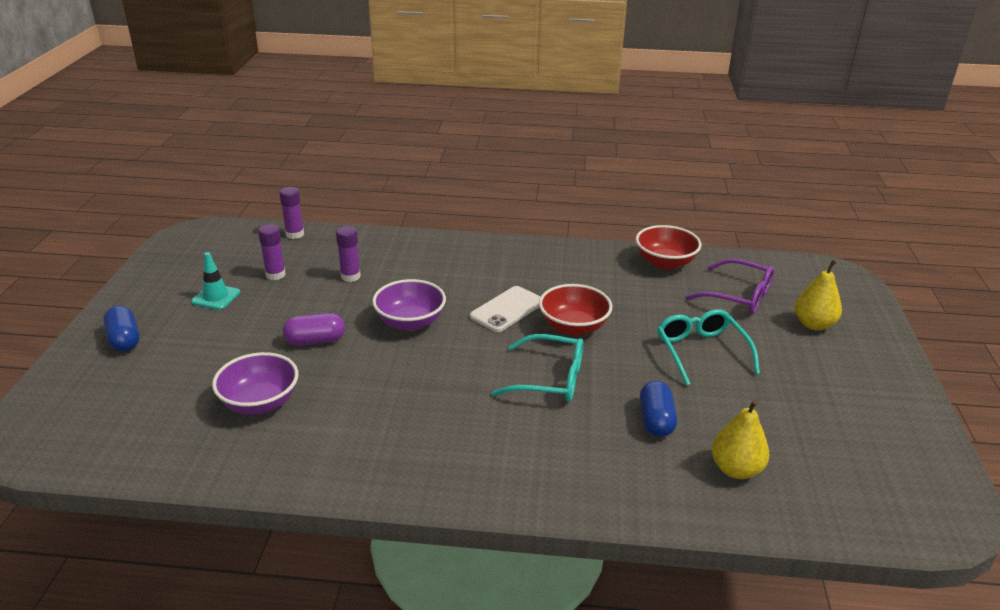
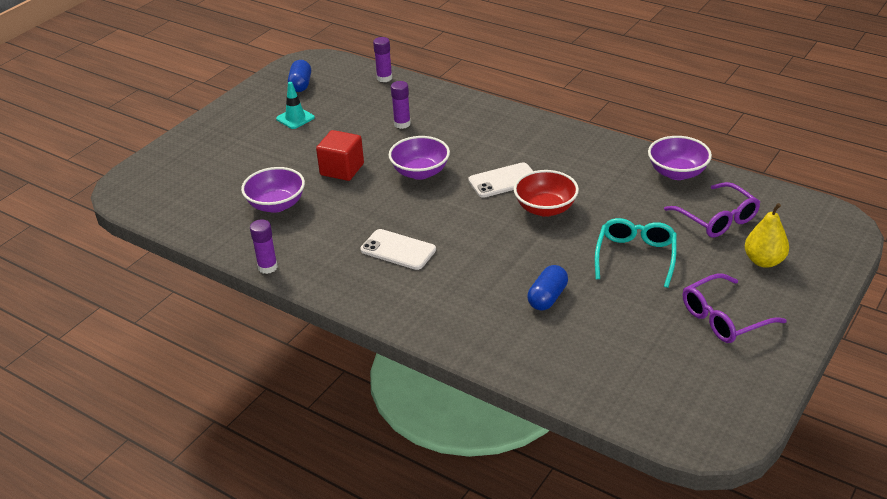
camera: 30 degrees right, 5 degrees up
(124, 340) = (217, 136): blue capsule -> blue capsule (300, 85)
(275, 275) = (348, 110): purple glue stick -> purple glue stick (267, 267)
(315, 341) = (342, 169): purple capsule -> red cube
(451, 415) = (398, 250): none -> white phone
(549, 379) = (491, 244): turquoise glasses -> none
(665, 262) = (677, 173): red bowl -> purple bowl
(736, 469) = (577, 350): yellow pear -> none
(834, 389) = (724, 318): none -> purple glasses

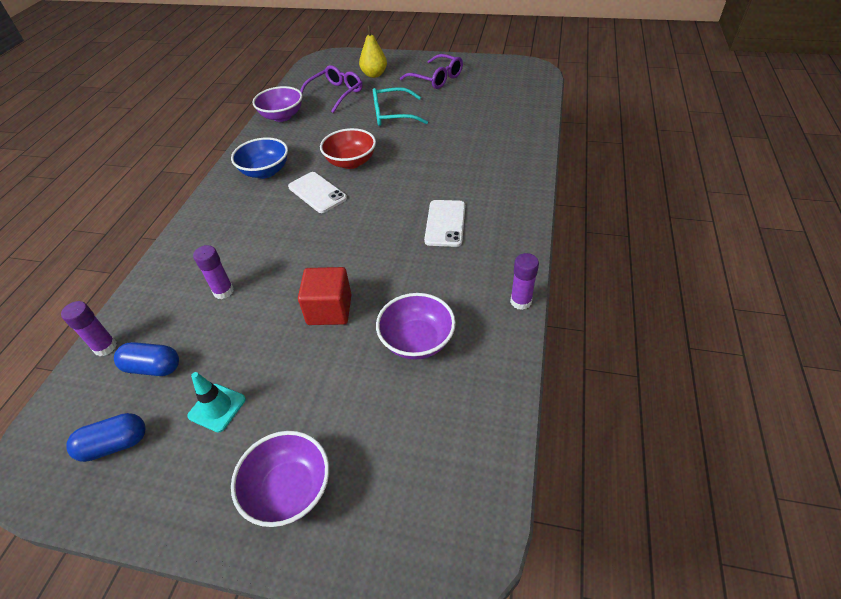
camera: 110 degrees left, 10 degrees up
(420, 172) = (318, 247): purple bowl -> purple bowl (289, 490)
(547, 298) = (458, 138): blue capsule -> blue capsule (153, 367)
(562, 153) = (265, 171): none -> blue bowl

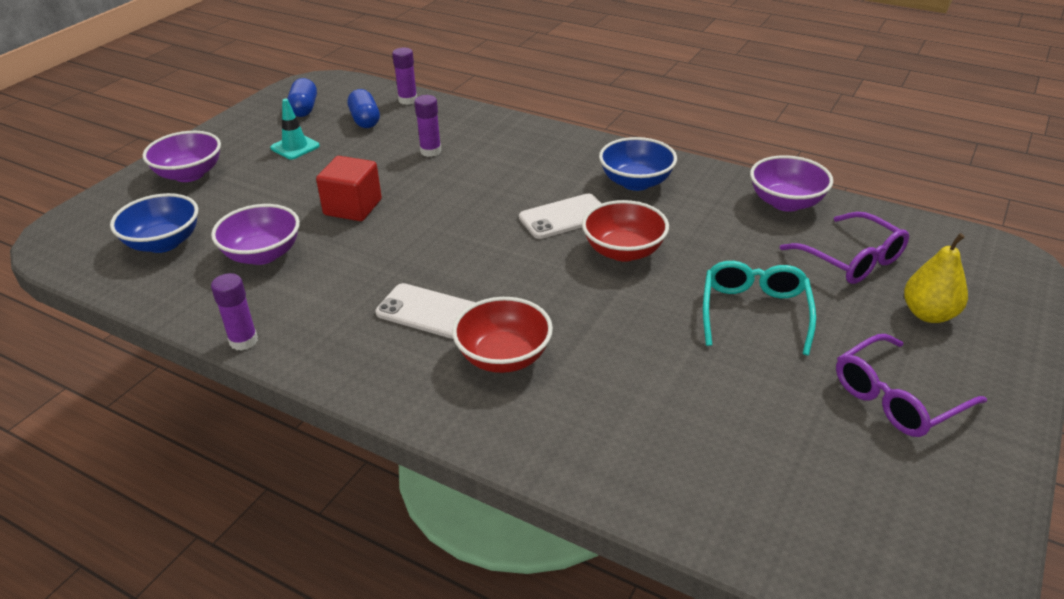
camera: 105 degrees right, 10 degrees down
(153, 367) = (365, 120): blue capsule -> blue capsule turned 45 degrees counterclockwise
(427, 432) = (163, 243): none -> blue bowl
(470, 183) = (503, 357): none -> red bowl

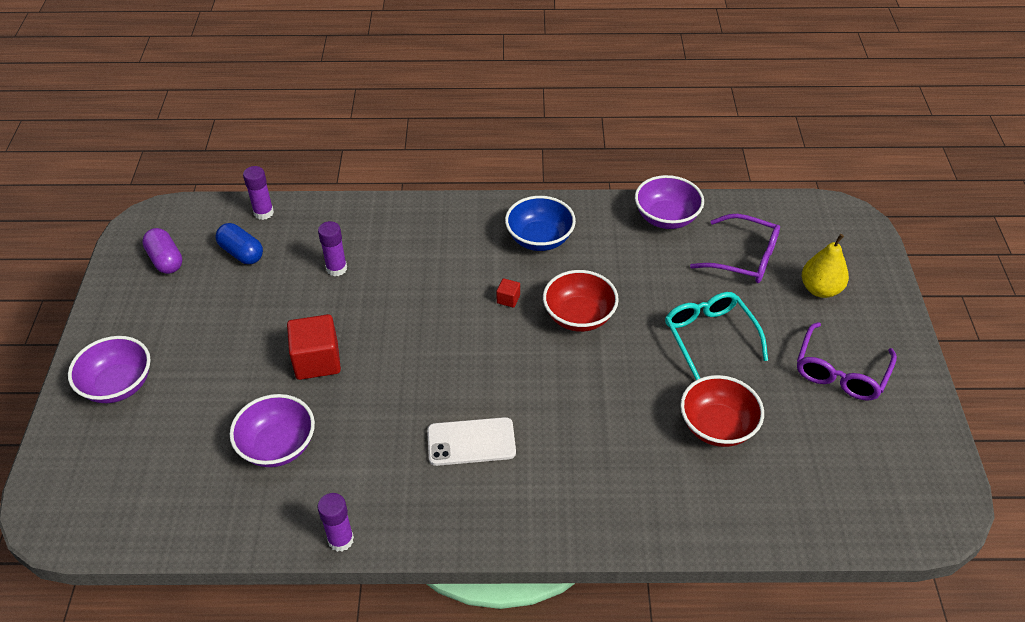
camera: 30 degrees left, 10 degrees up
(163, 243) = (169, 473): blue bowl -> none
(295, 147) = (199, 311): turquoise traffic cone -> none
(304, 109) = (166, 260): blue capsule -> purple capsule
(503, 357) = (562, 458): red bowl -> red bowl (717, 426)
(564, 217) = (508, 299): white phone -> red cube

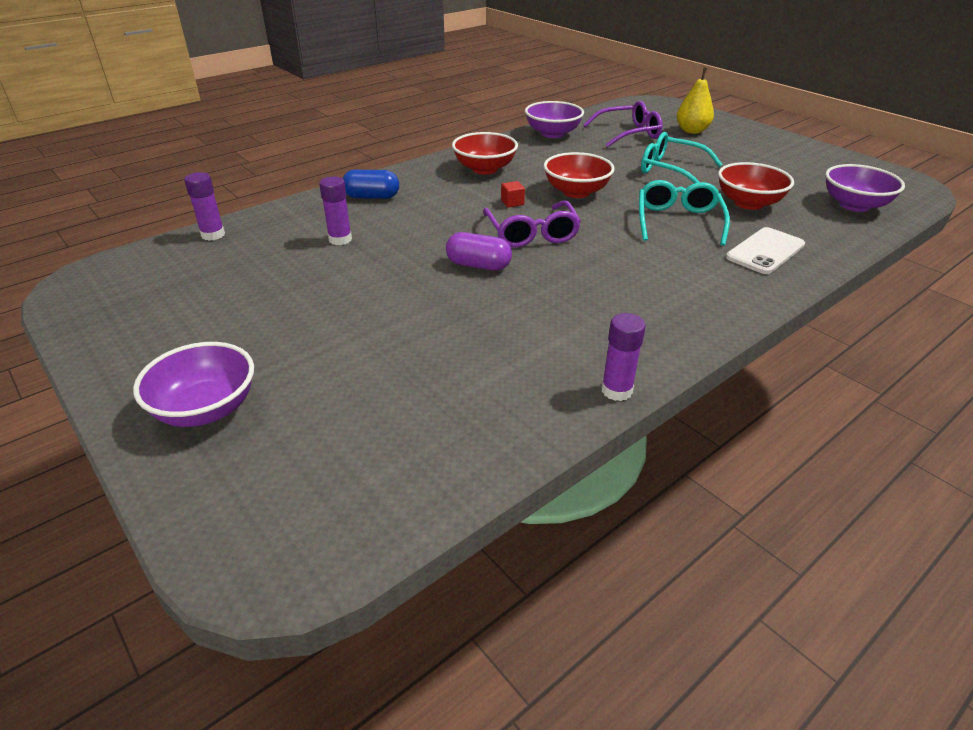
camera: 40 degrees left, 10 degrees down
(166, 260) = (139, 300): purple capsule -> purple capsule (478, 265)
(242, 253) = (225, 265): blue capsule -> blue capsule (372, 197)
(278, 446) = (458, 363): purple bowl -> purple bowl (854, 205)
(317, 361) = (409, 296): red cube -> none
(471, 442) = (615, 281): white phone -> white phone (765, 251)
(539, 239) = (484, 169): blue bowl -> red bowl
(616, 408) = (678, 221): none -> turquoise glasses
(840, 372) = (764, 156): purple glasses -> purple glasses (531, 233)

